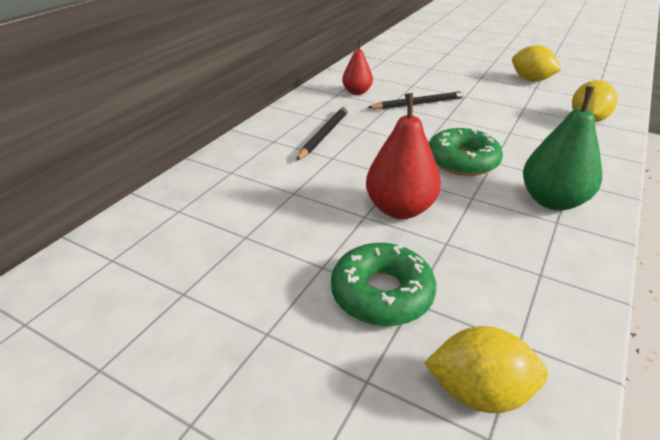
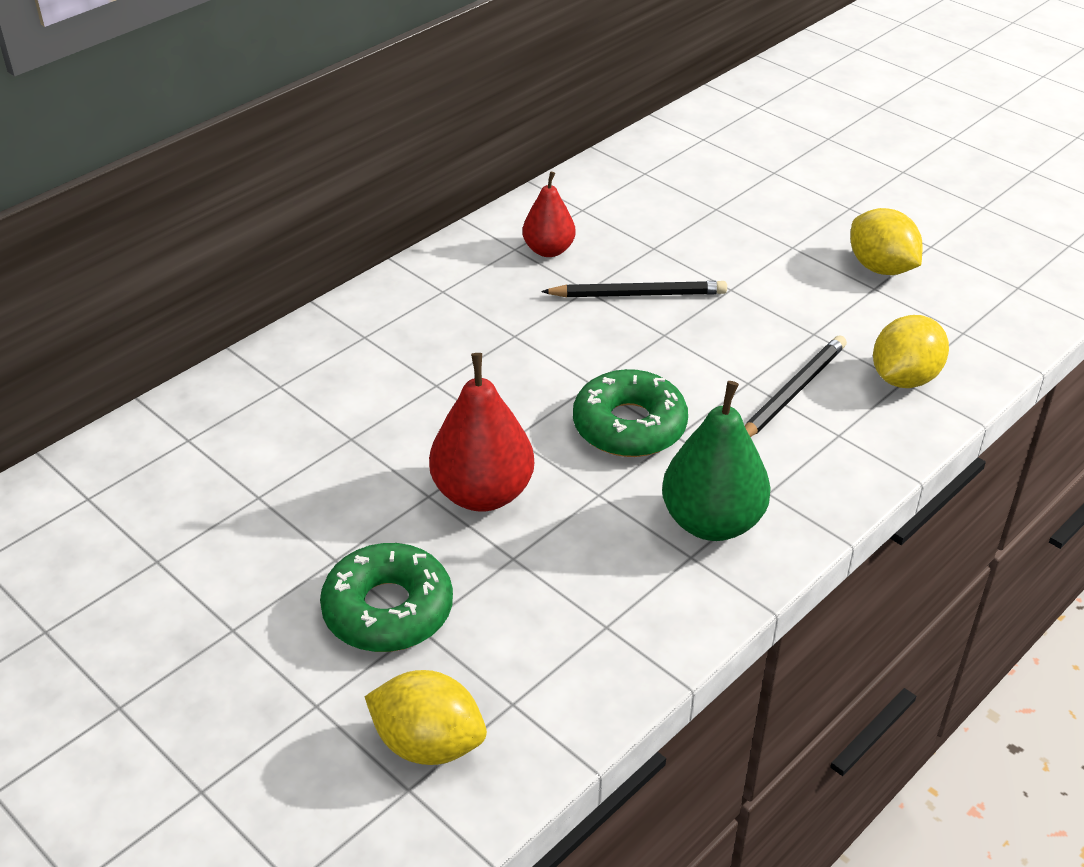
camera: 15 degrees right, 5 degrees up
(324, 135) = (447, 337): black pencil -> black pencil (792, 393)

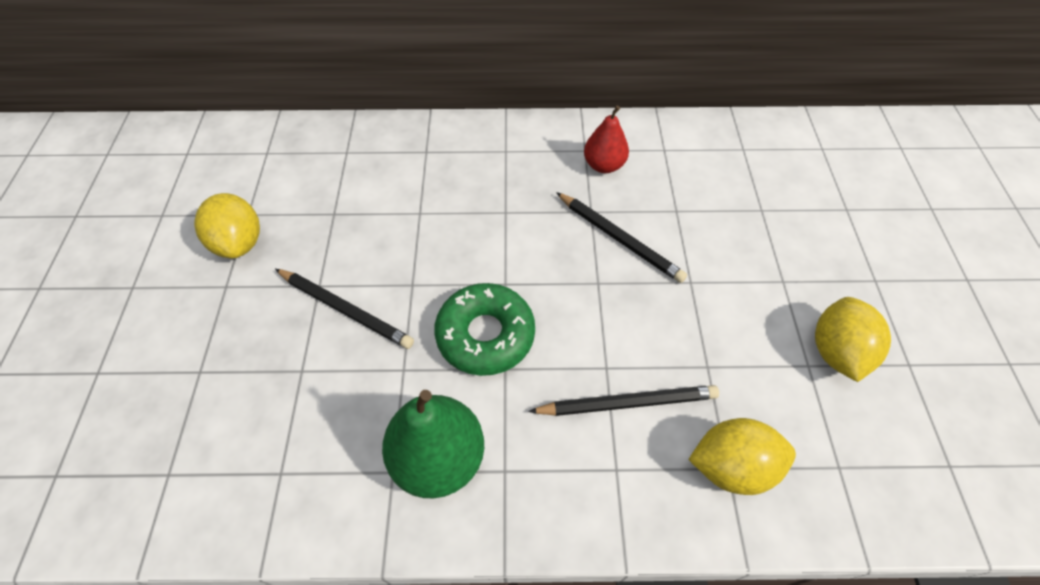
camera: 45 degrees right, 15 degrees up
(388, 610) = (202, 344): green donut -> none
(428, 744) = (100, 456): yellow lemon -> yellow lemon (239, 243)
(483, 493) = (345, 310): red pear -> black pencil

